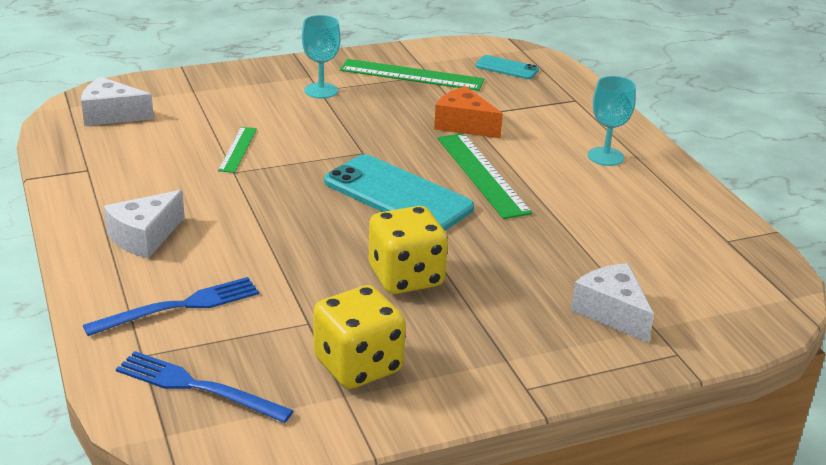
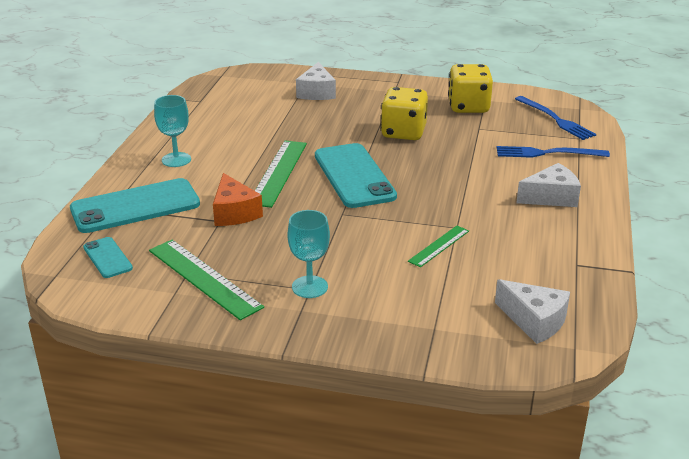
camera: 145 degrees left, 0 degrees up
(557, 106) = (135, 206): none -> turquoise phone

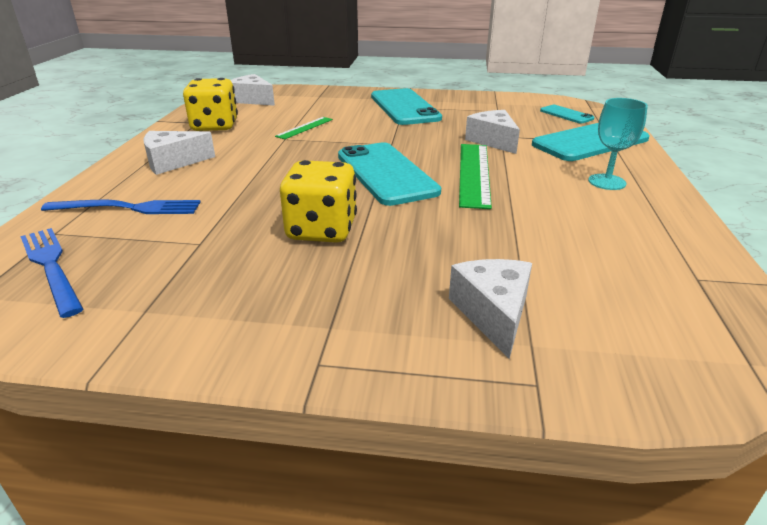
camera: 175 degrees right, 0 degrees up
(204, 278) = (482, 108): green ruler -> none
(234, 212) = (493, 141): orange cheese -> white cheese
(309, 287) = (404, 107): turquoise goblet -> turquoise phone
(468, 107) = (190, 289): yellow dice -> yellow dice (215, 126)

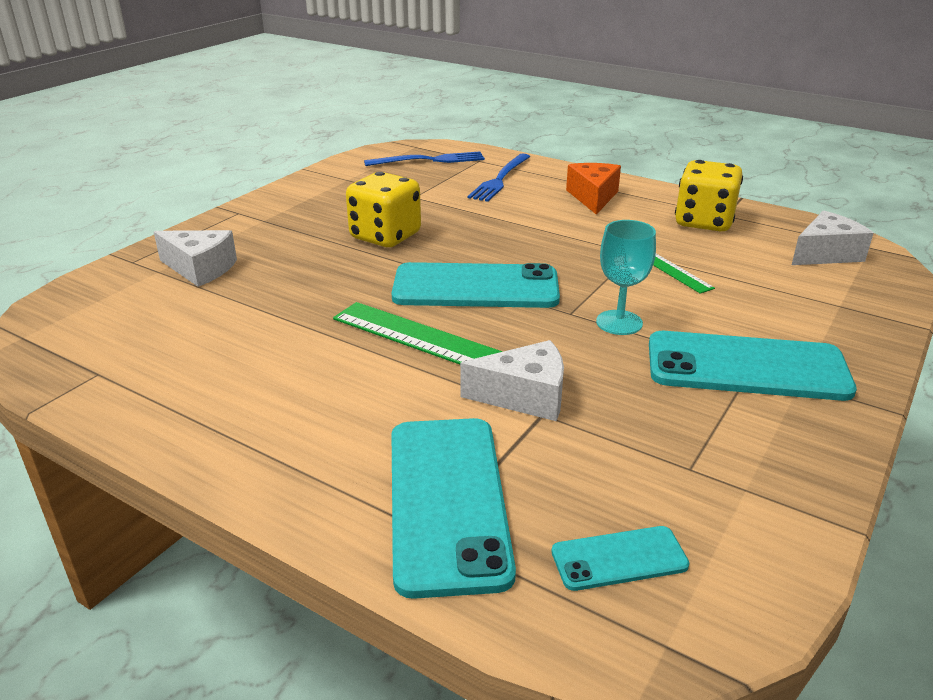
camera: 115 degrees right, 0 degrees up
(173, 162) = (593, 197): white cheese -> orange cheese
(607, 182) = (304, 430): turquoise goblet -> turquoise goblet (619, 322)

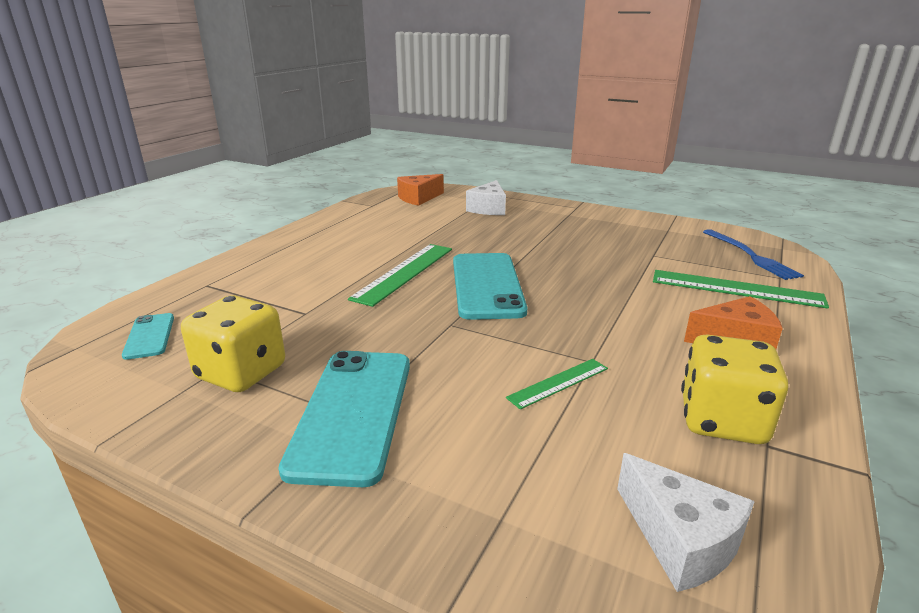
camera: 85 degrees right, 5 degrees down
(95, 325) = (419, 198): none -> orange cheese
(385, 236) = (563, 250): yellow dice -> yellow dice (241, 373)
(447, 501) = (230, 287): turquoise phone -> none
(500, 179) = (736, 289): blue fork -> green ruler
(525, 396) = (327, 306): white cheese -> none
(619, 322) = (435, 346): turquoise goblet -> none

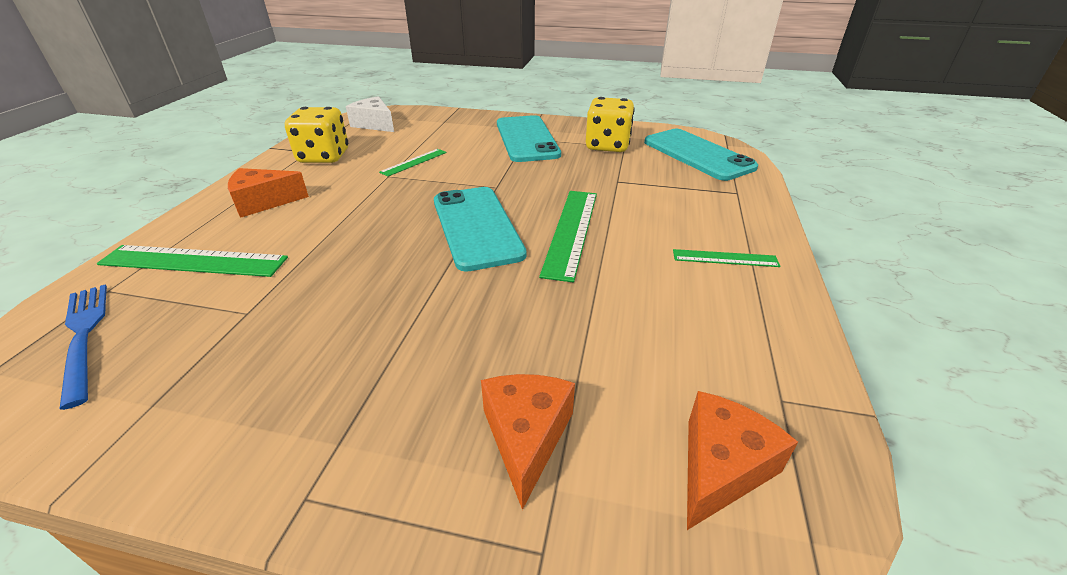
camera: 165 degrees right, 10 degrees up
(149, 336) = (697, 155): turquoise phone -> turquoise phone, size x2.01
(311, 245) = (725, 258): none -> green ruler
(488, 208) = (526, 437): white cheese -> orange cheese

